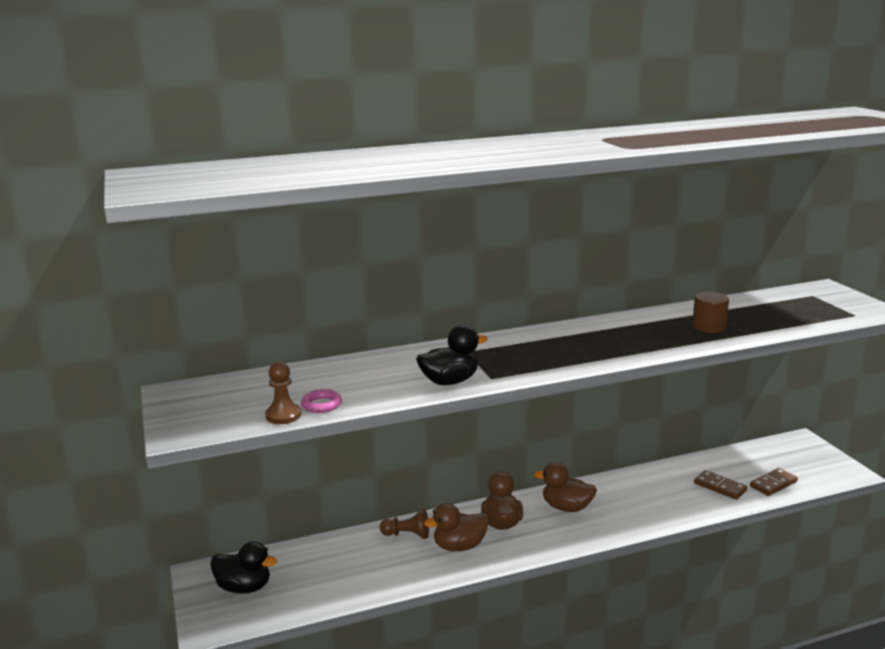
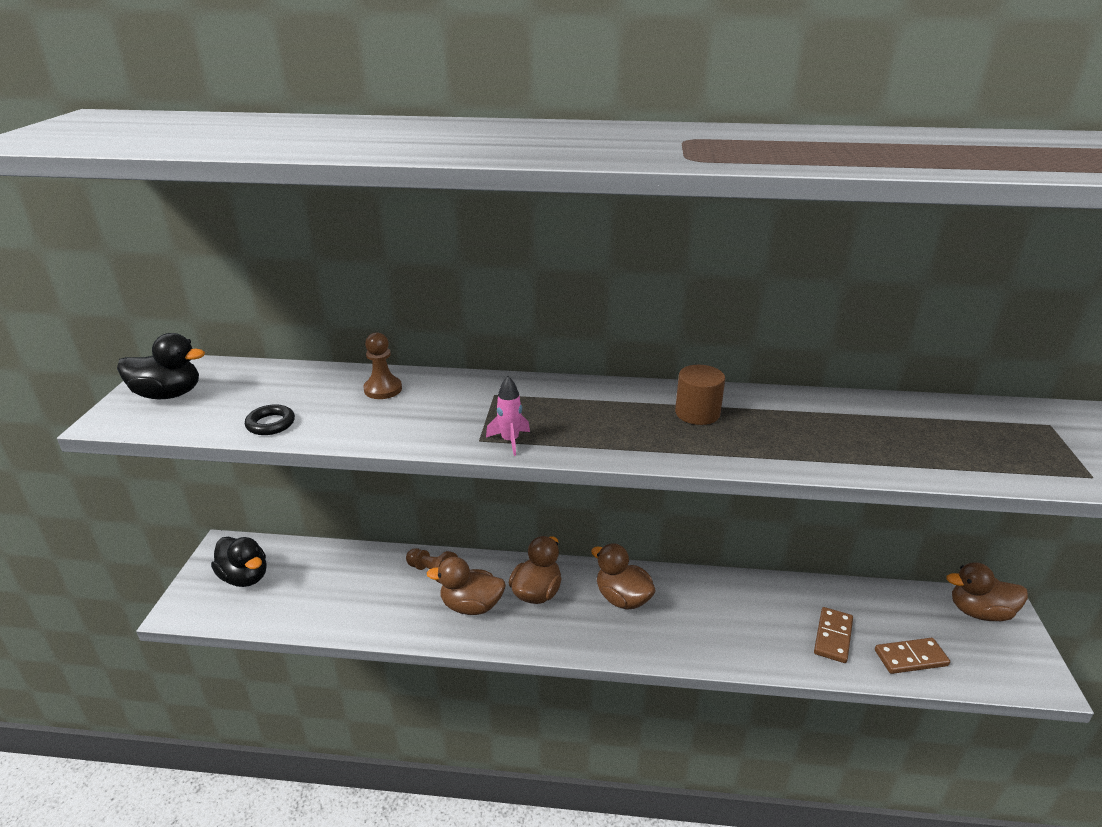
camera: 25 degrees right, 10 degrees up
(283, 415) = (221, 427): brown pawn -> brown pawn (383, 389)
(321, 405) = (270, 424): pink ring -> black ring
(449, 381) = (429, 431): black duck -> black duck (168, 394)
(513, 373) = (510, 441): none -> pink rocket
(708, 327) = (835, 438): brown cylinder -> brown cylinder (697, 413)
(720, 487) = (833, 636): brown domino -> brown domino turned 45 degrees clockwise
(792, 447) = (979, 612): none -> brown duck

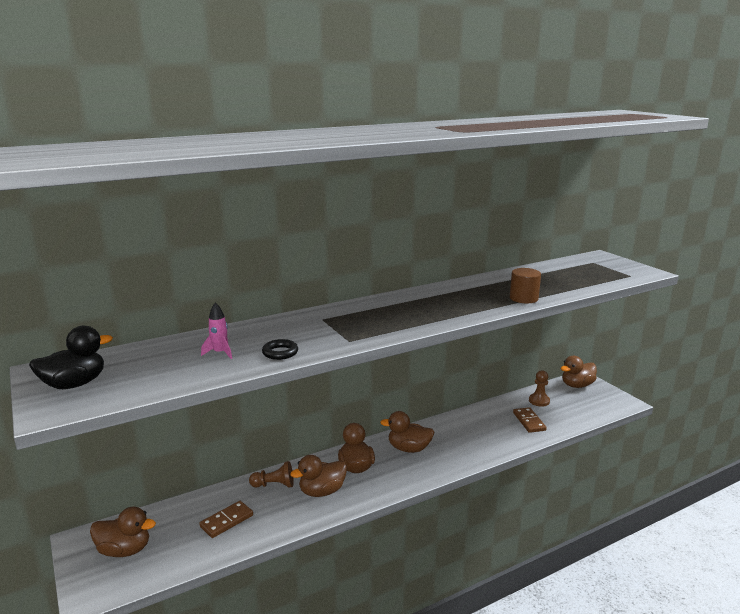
camera: 35 degrees left, 10 degrees down
(245, 577) = (124, 550): black duck -> brown duck
(270, 424) = (194, 374): black ring -> black ring (280, 352)
(383, 389) = (245, 336): brown pawn -> brown pawn (539, 401)
(510, 441) = (367, 336): pink rocket -> pink rocket (220, 353)
(697, 413) = (446, 297): brown cylinder -> brown cylinder (523, 298)
(911, 658) = (569, 416): brown domino -> brown domino (227, 521)

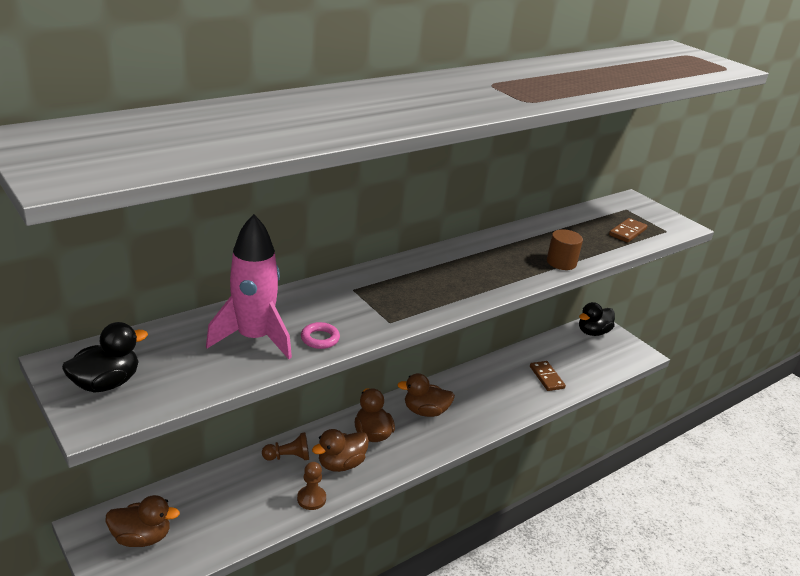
camera: 10 degrees left, 10 degrees up
(220, 353) = (254, 338): pink rocket -> pink rocket, size x2.34
(227, 521) = (245, 501): brown domino -> brown domino (627, 232)
(280, 352) = (320, 338): black ring -> pink ring
(539, 401) = (555, 352): brown pawn -> brown pawn (311, 499)
(577, 385) = (593, 332): brown duck -> black duck

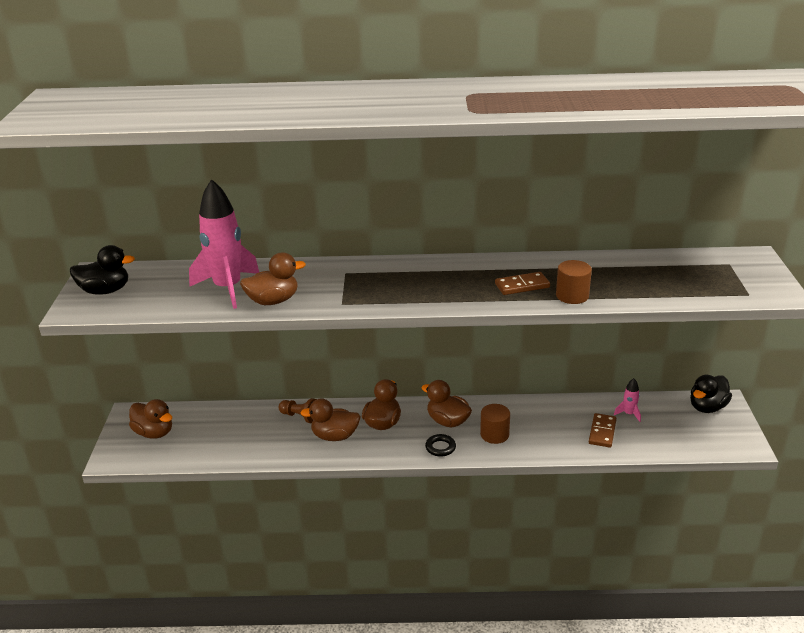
camera: 40 degrees right, 0 degrees up
(311, 499) = (287, 452): brown pawn -> none
(320, 338) = (273, 301): pink ring -> brown duck
(443, 438) = (440, 447): none -> black ring
(473, 409) = (494, 434): none -> brown cylinder
(549, 355) = (628, 414): none -> pink rocket
(593, 332) = (707, 407): black duck -> black duck turned 45 degrees counterclockwise
(627, 232) = (695, 285): brown domino -> brown domino (522, 286)

